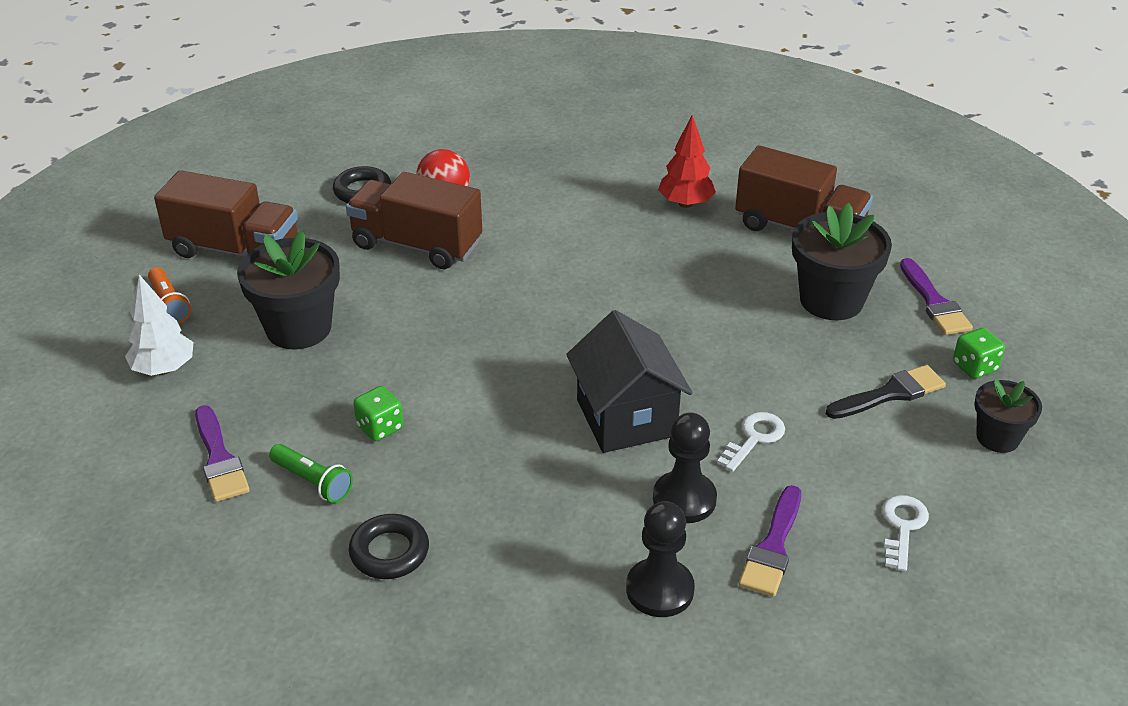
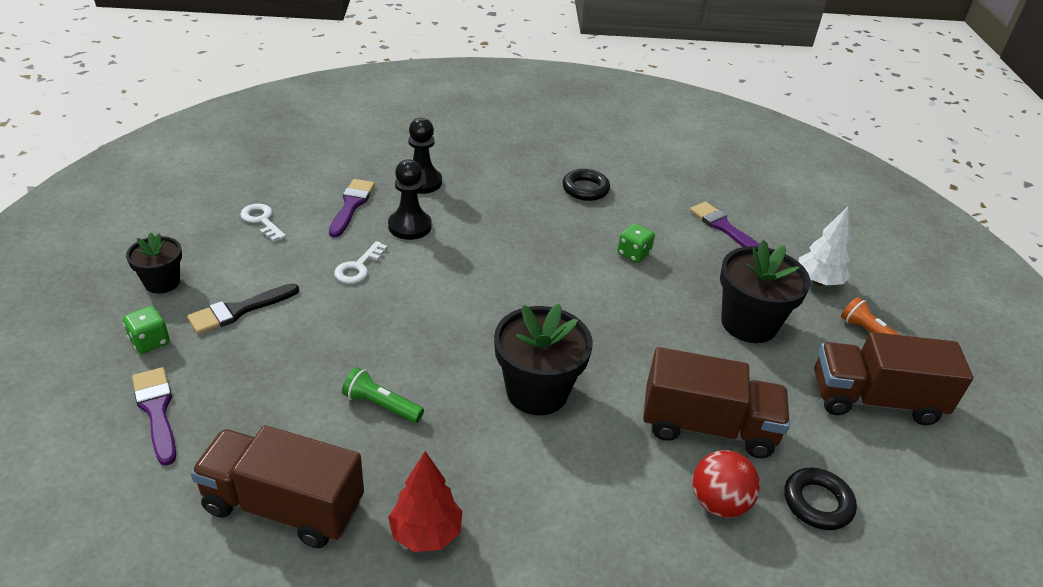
camera: 165 degrees right, 0 degrees up
(313, 482) = (655, 219): green flashlight -> green flashlight (381, 405)
(626, 418) = (457, 274): black house -> none
(831, 300) = (268, 402): black flower pot -> black flower pot (537, 391)
(902, 527) = (262, 220): white key -> white key turned 135 degrees clockwise

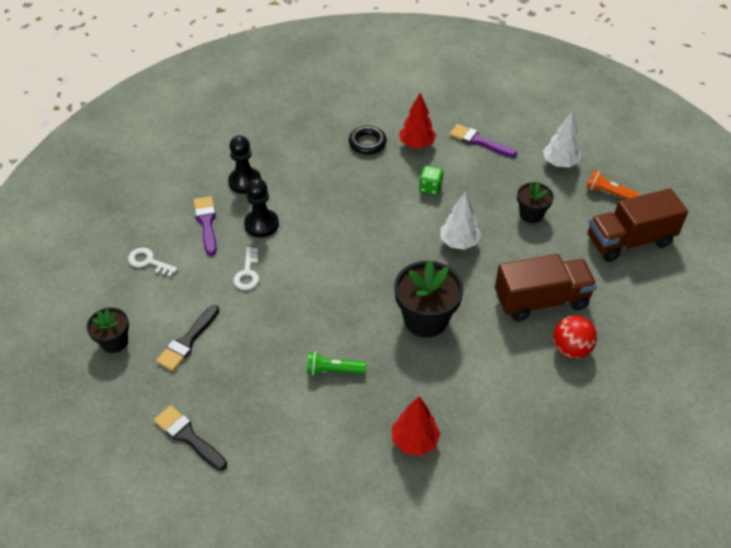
camera: 20 degrees left, 10 degrees up
(150, 341) = (143, 390): green dice -> none
(157, 411) = (188, 436): purple brush -> black brush
(284, 506) = (318, 462): brown truck -> none
(634, 322) = (459, 242): none -> white tree
(644, 207) = (417, 144): none -> red tree
(748, 323) = (531, 214): black flower pot -> black flower pot, size x0.59
(817, 503) = (625, 325): black ring -> none

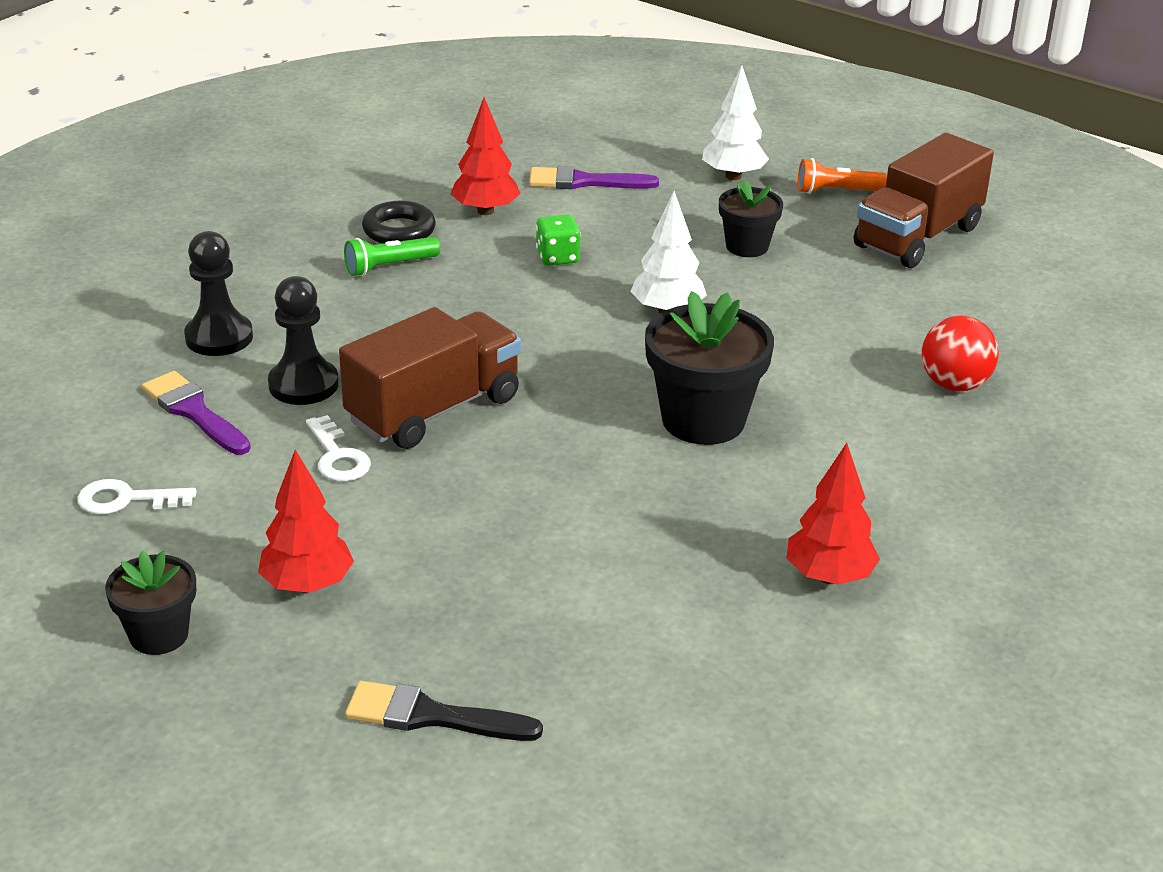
camera: 30 degrees left, 15 degrees down
(187, 341) = (307, 585): black brush -> red tree
(333, 370) = (611, 534): green flashlight -> green flashlight (389, 267)
(541, 301) = (858, 342): brown truck -> brown truck (434, 410)

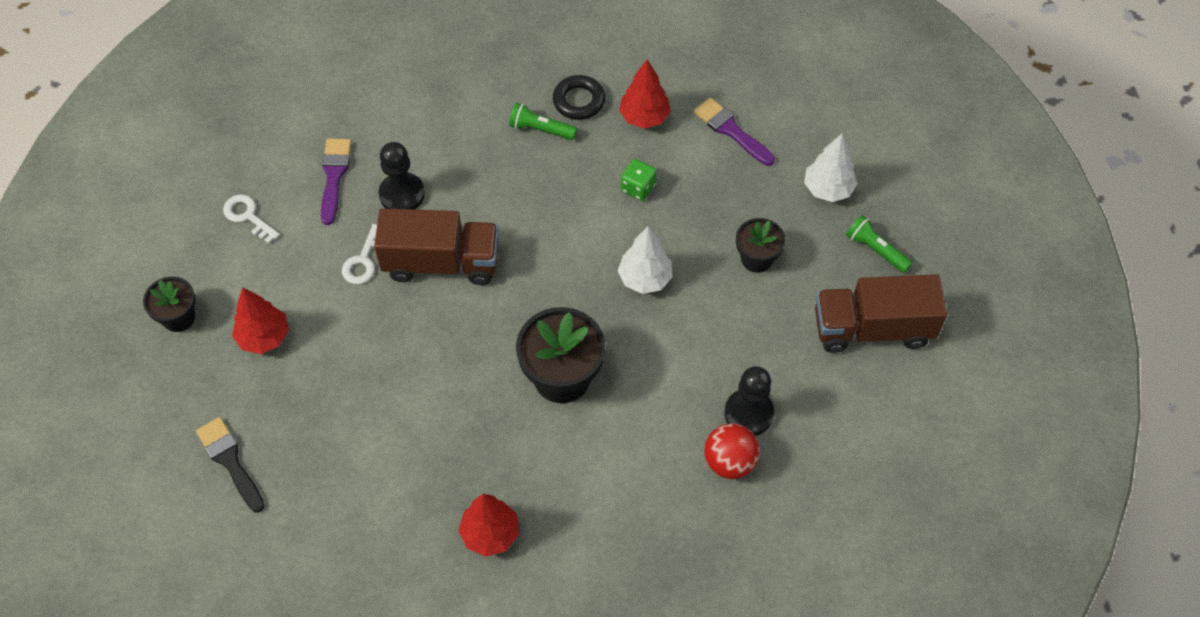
camera: 45 degrees right, 25 degrees up
(219, 337) = (400, 126): black pawn -> black pawn (749, 413)
(836, 191) = (876, 250): orange flashlight -> green flashlight

